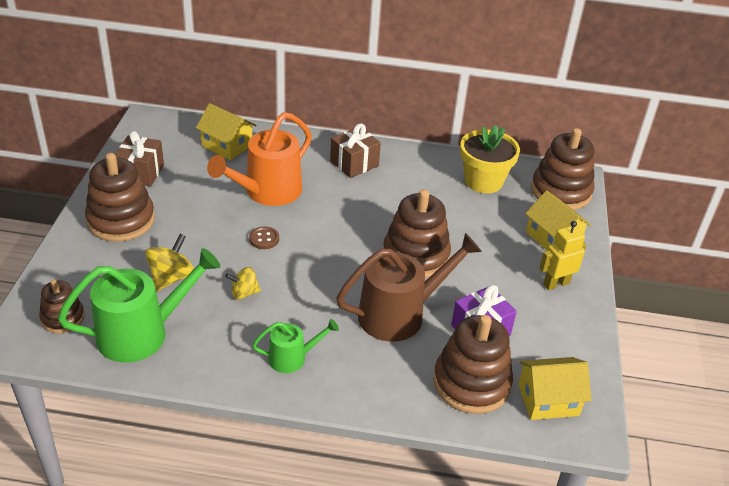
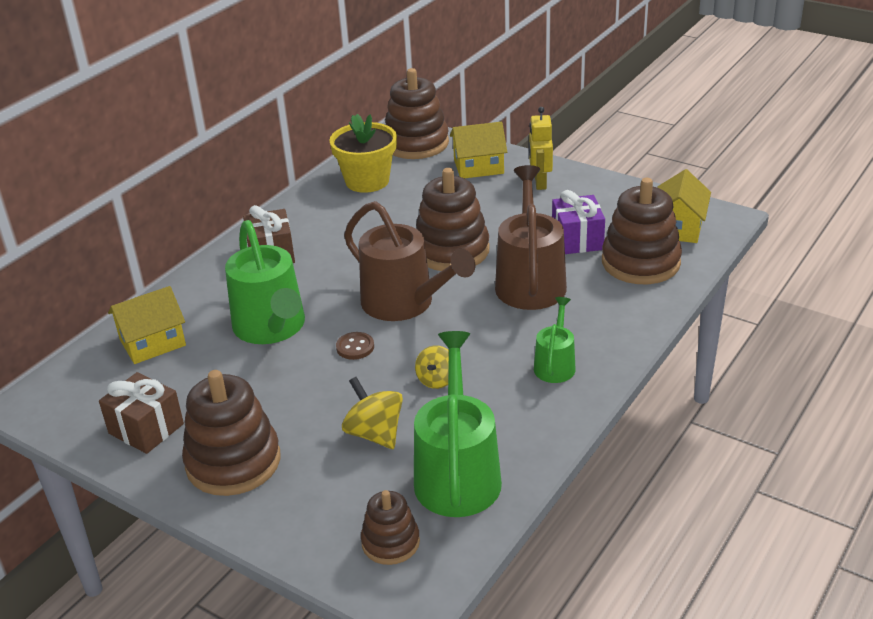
camera: 60 degrees left, 5 degrees down
(267, 192) = (271, 327): orange watering can -> green watering can
(330, 249) = (404, 303): none -> brown watering can

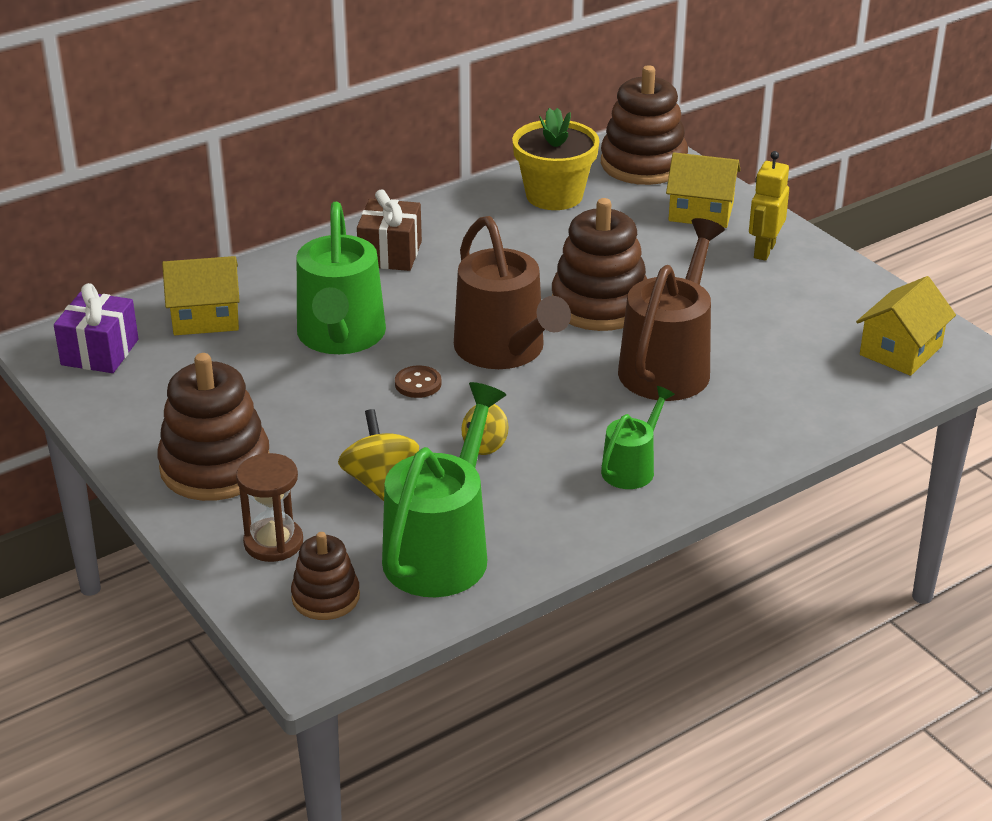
camera: 20 degrees right, 0 degrees up
(146, 428) = (148, 406): brown gift -> none
(320, 510) = (273, 542): none -> brown hourglass
(577, 240) = (761, 332): purple gift -> purple gift (100, 352)
(640, 262) = (821, 380): brown stacking toy -> none

